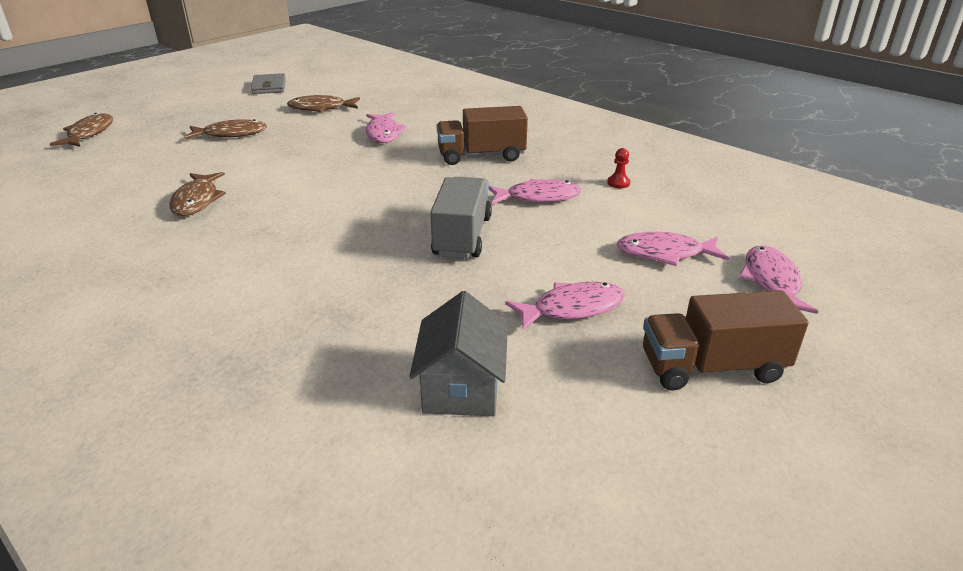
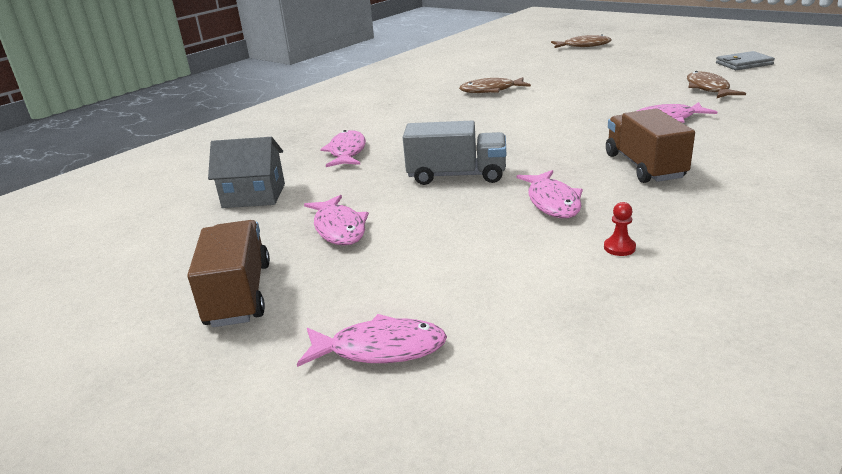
camera: 90 degrees right, 5 degrees down
(231, 134) = (615, 75): brown fish -> none
(665, 253) = (440, 276): pink fish -> pink fish (347, 152)

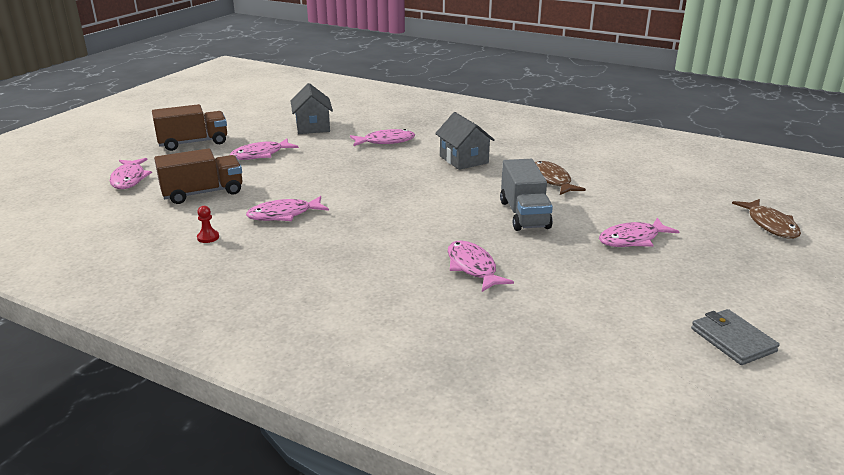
camera: 75 degrees right, 0 degrees up
(425, 118) = (464, 159): none -> grey house
(457, 175) = (336, 180): grey truck -> grey truck (524, 214)
(608, 75) = (632, 239): none -> pink fish
(644, 166) = (347, 251): brown truck -> brown truck (203, 193)
(708, 89) = (593, 300): brown fish -> none

